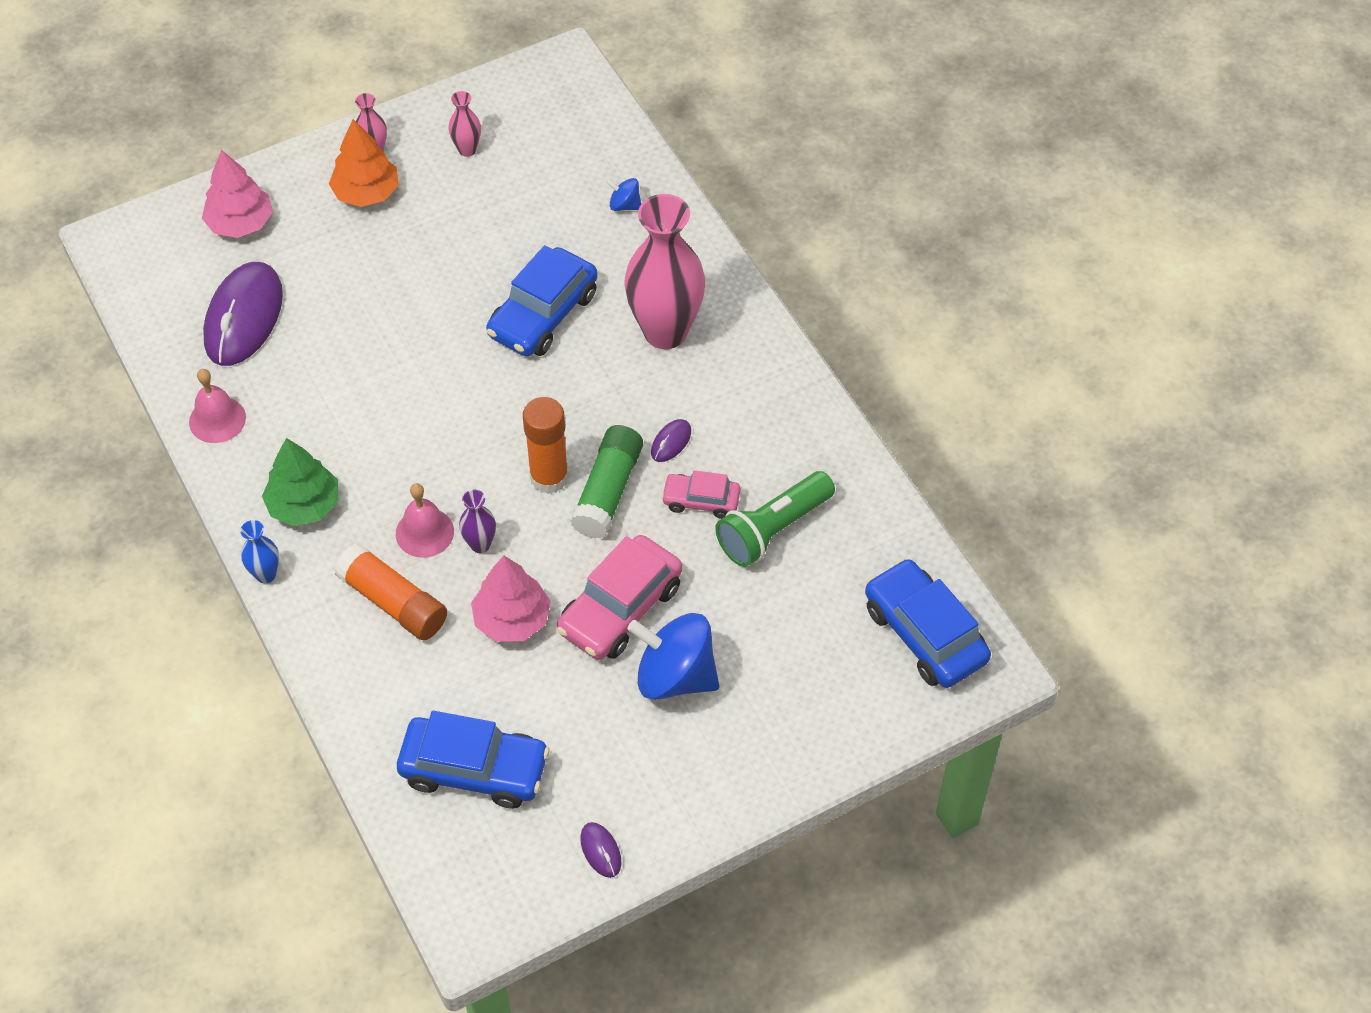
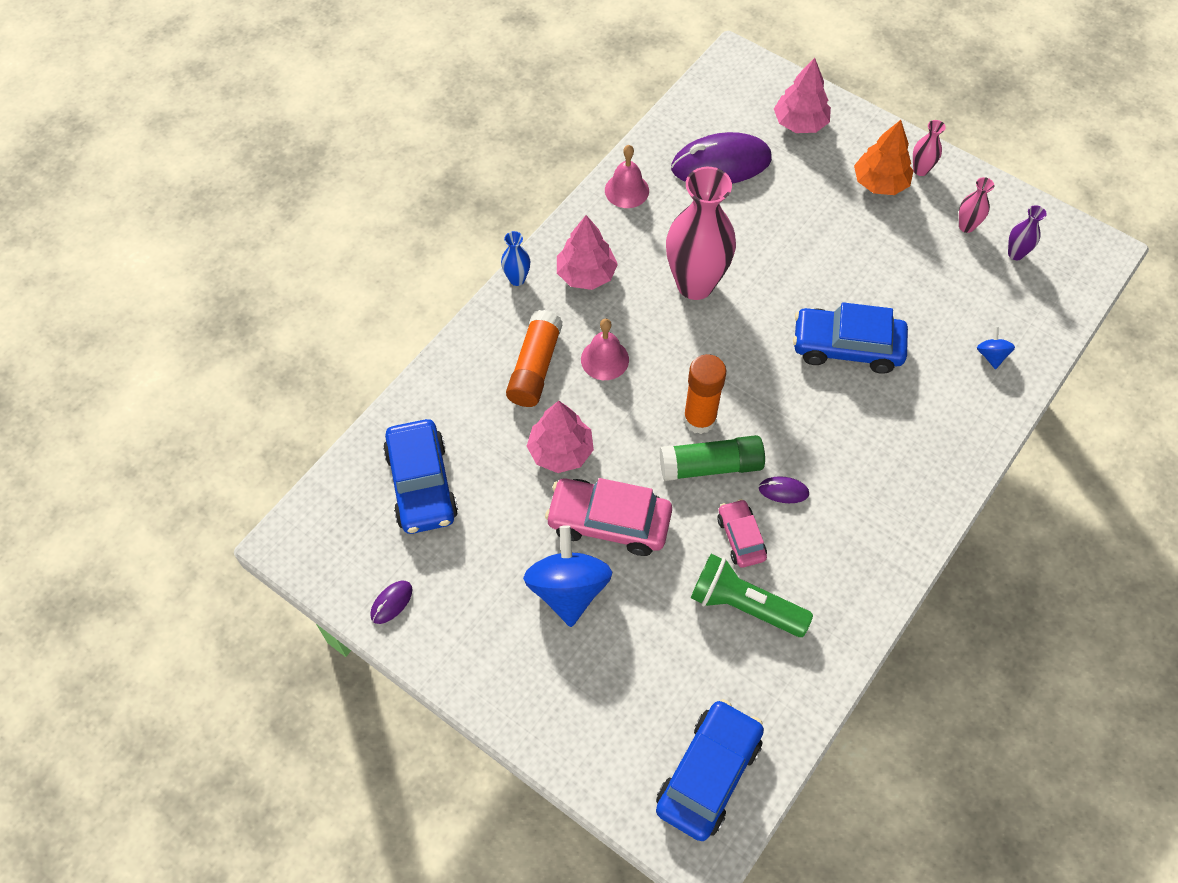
camera: 65 degrees right, 5 degrees up
(304, 505) = (586, 274): green tree -> pink tree
(480, 544) = (614, 400): purple vase -> purple vase (1015, 254)
(665, 331) = (887, 440): pink vase -> pink vase (695, 284)

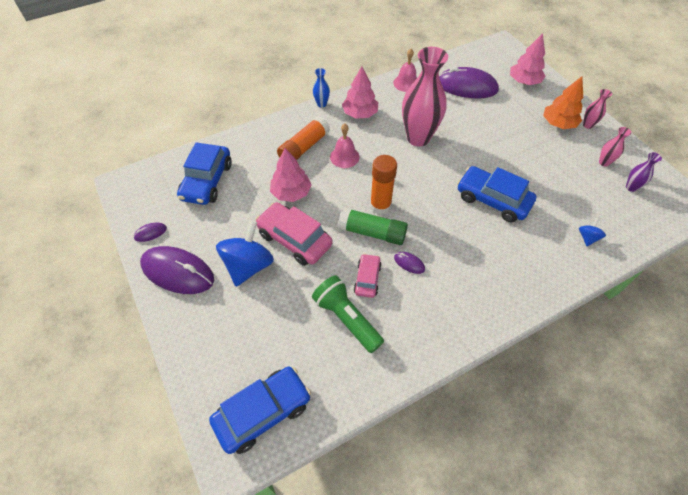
camera: 25 degrees right, 5 degrees down
(473, 643) = (177, 272): none -> purple mouse

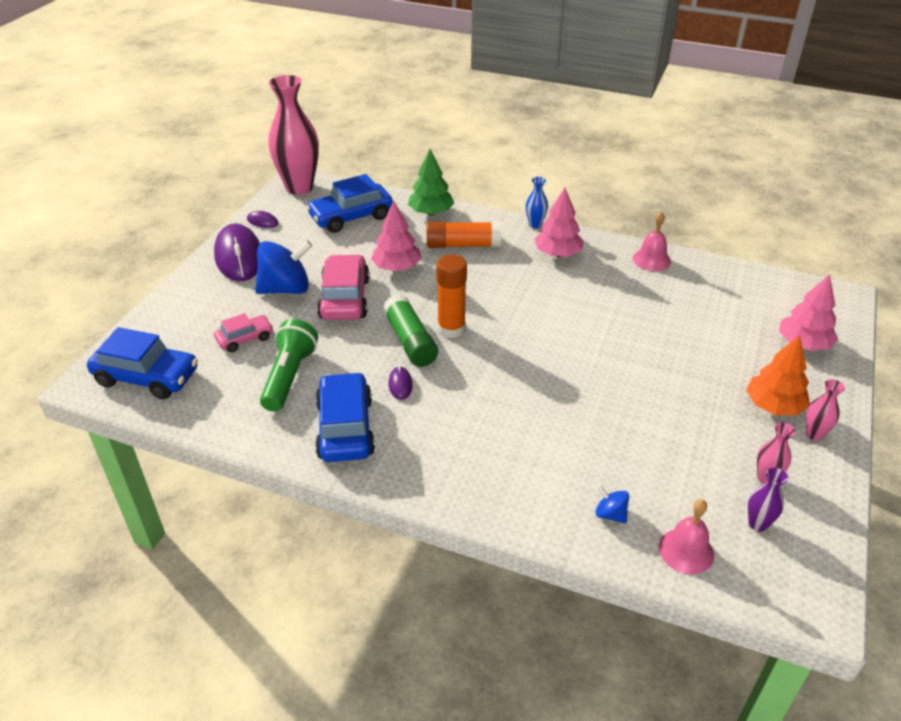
camera: 50 degrees right, 15 degrees down
(252, 140) = (431, 212): none -> green tree
(344, 157) = (485, 274): pink bell -> pink bell (686, 551)
(367, 279) = (349, 366): pink car -> pink car (245, 339)
(418, 138) = (581, 308): pink vase -> pink vase (299, 187)
(466, 87) = (717, 304): purple mouse -> none
(492, 200) = (565, 406): blue car -> blue car (345, 428)
(587, 238) = (610, 514): blue spinning top -> blue spinning top turned 120 degrees counterclockwise

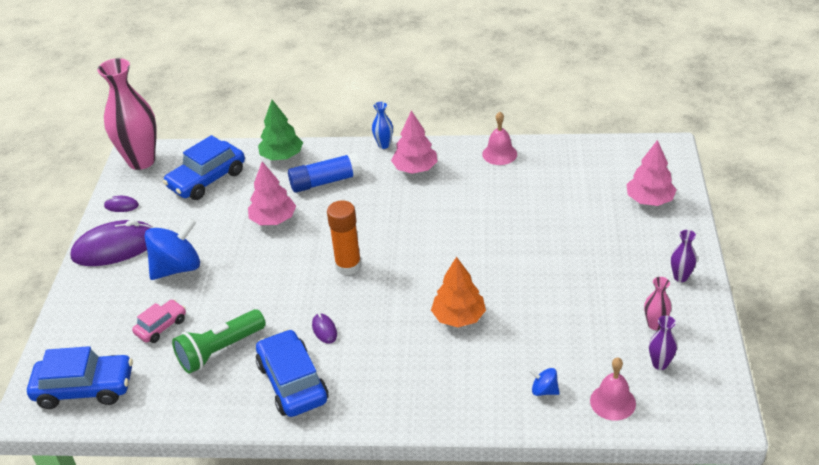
camera: 15 degrees left, 0 degrees up
(239, 257) = (115, 248): purple mouse -> purple mouse turned 75 degrees counterclockwise
(289, 376) = (220, 350): green flashlight -> green flashlight turned 120 degrees counterclockwise
(344, 298) = (237, 262): pink car -> none
(410, 341) = (316, 287): green glue stick -> none
(463, 245) = (325, 181): orange glue stick -> blue glue stick
(773, 406) = (642, 262): orange tree -> orange tree (458, 317)
(814, 434) = (680, 277): pink vase -> purple vase

